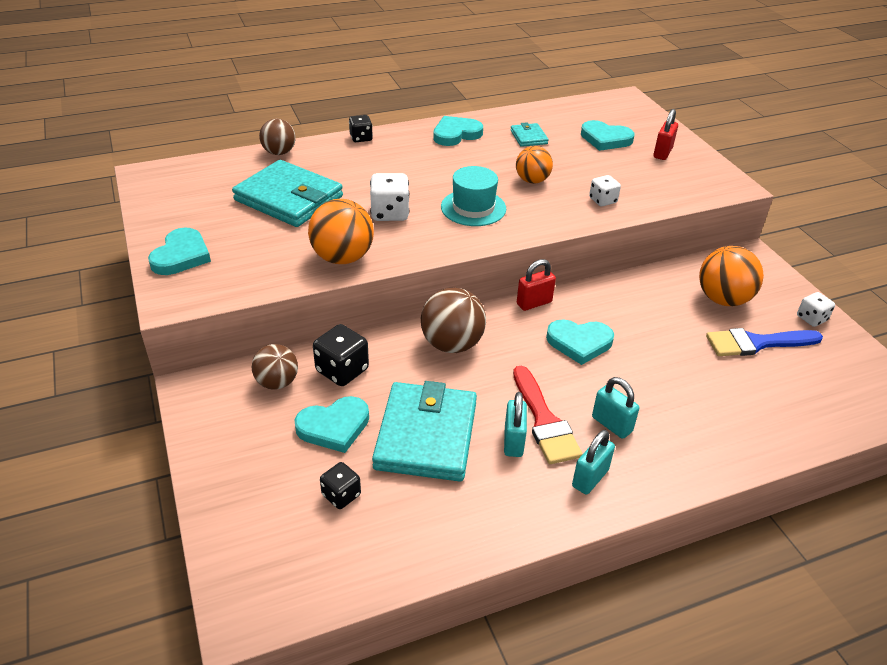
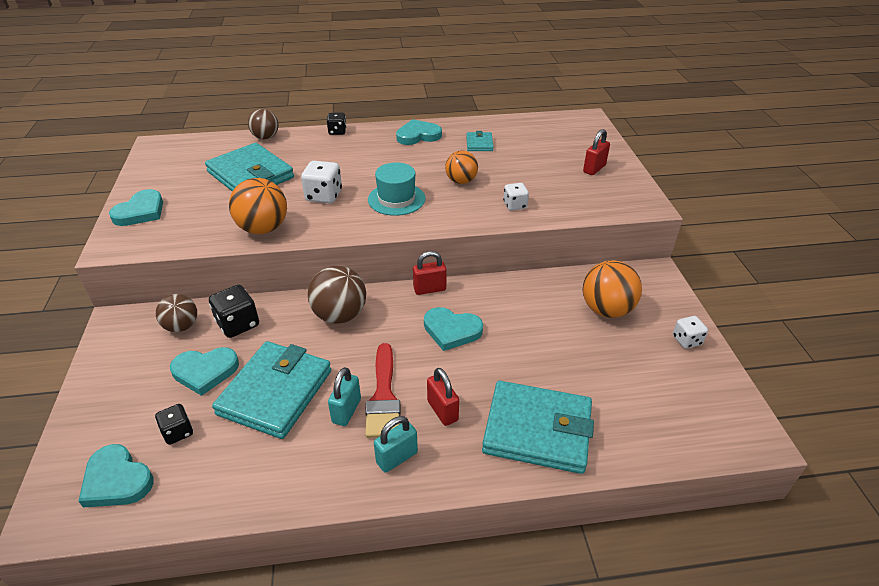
camera: 15 degrees right, 0 degrees up
(605, 139) = (547, 151): turquoise heart -> turquoise heart (117, 480)
(611, 424) = (442, 410): turquoise padlock -> red padlock
(713, 427) = (537, 430): none -> turquoise wallet
(756, 343) = (619, 356): blue brush -> none

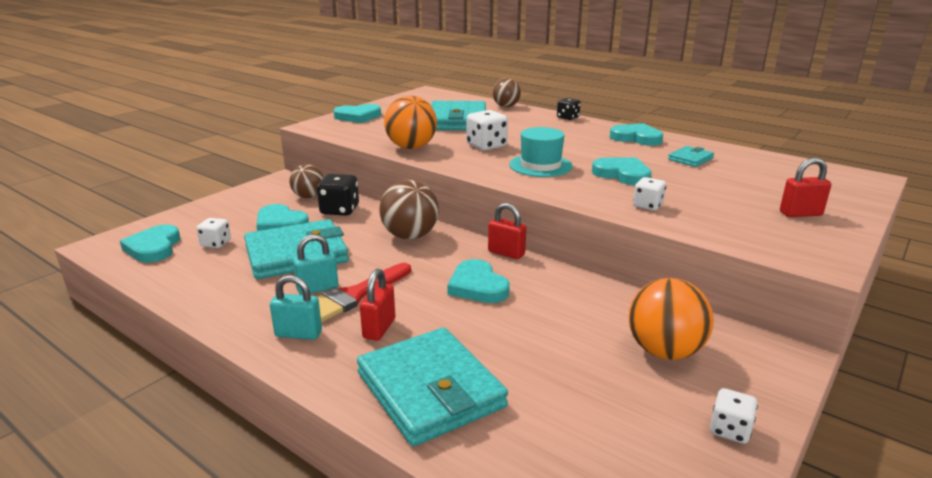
camera: 45 degrees right, 15 degrees down
(178, 432) = (216, 243): black dice -> white dice
(461, 181) = (622, 174): orange ball -> turquoise heart

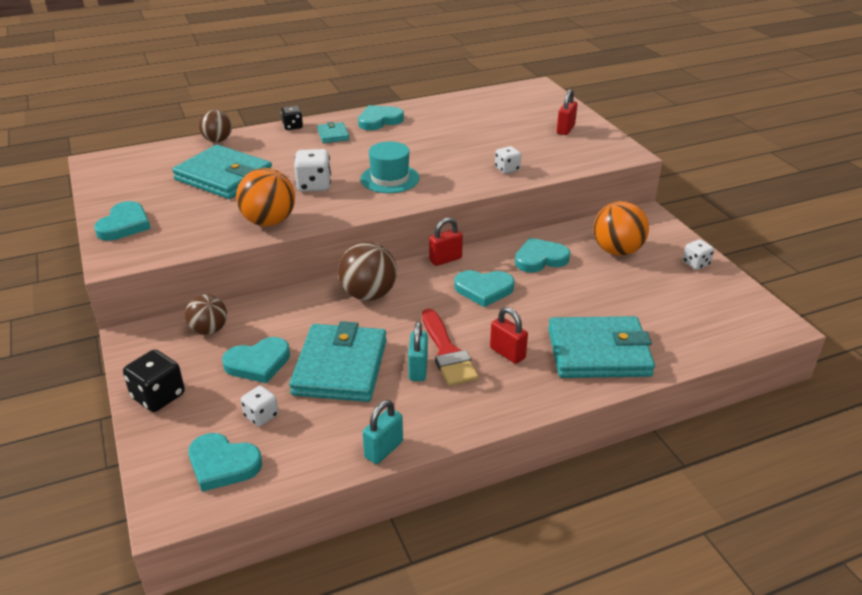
camera: 60 degrees left, 10 degrees up
(298, 334) = (484, 396): turquoise padlock -> turquoise padlock (384, 449)
(340, 210) = (268, 318): black dice -> black dice (158, 396)
(622, 174) = (445, 155): turquoise heart -> turquoise heart (540, 259)
(690, 159) = (445, 121): turquoise wallet -> turquoise wallet (333, 135)

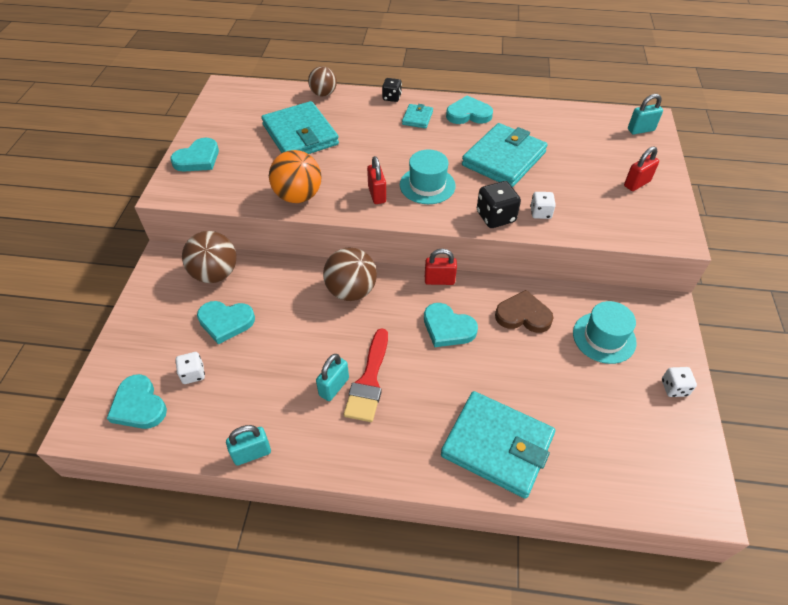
camera: 30 degrees right, 15 degrees up
(158, 396) = (142, 320): black dice -> black dice (495, 217)
(209, 330) = (215, 274): brown ball -> brown ball, size x1.52
(314, 185) = (361, 170): white dice -> none
(340, 367) = (278, 355): turquoise wallet -> turquoise wallet (503, 159)
(507, 353) = (417, 406): red padlock -> red padlock (377, 194)
(536, 95) = (640, 130): none -> turquoise padlock
(540, 259) = (523, 315): turquoise heart -> brown heart
(617, 251) = (604, 337): orange ball -> turquoise hat

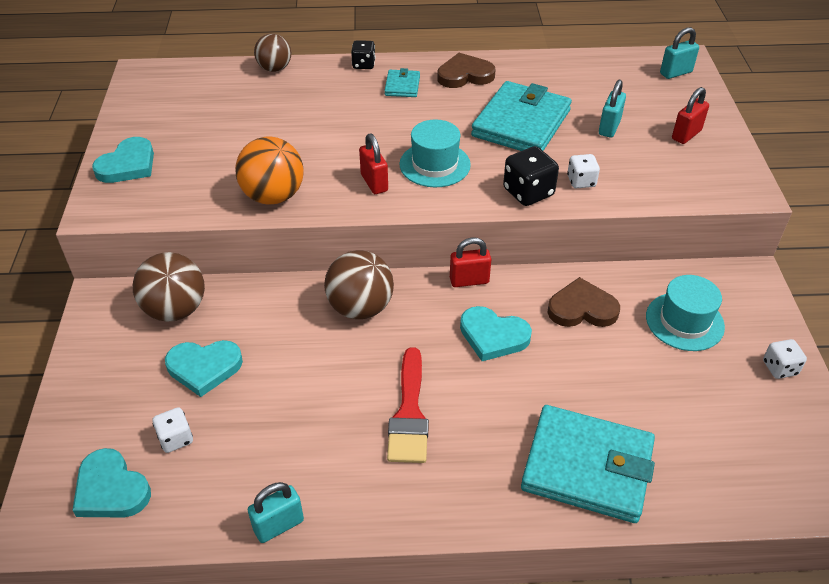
camera: 10 degrees left, 5 degrees down
(300, 135) = (257, 121): turquoise wallet -> none
(334, 387) = (366, 427): turquoise padlock -> turquoise padlock (609, 127)
(468, 114) = (465, 75): turquoise heart -> brown heart

